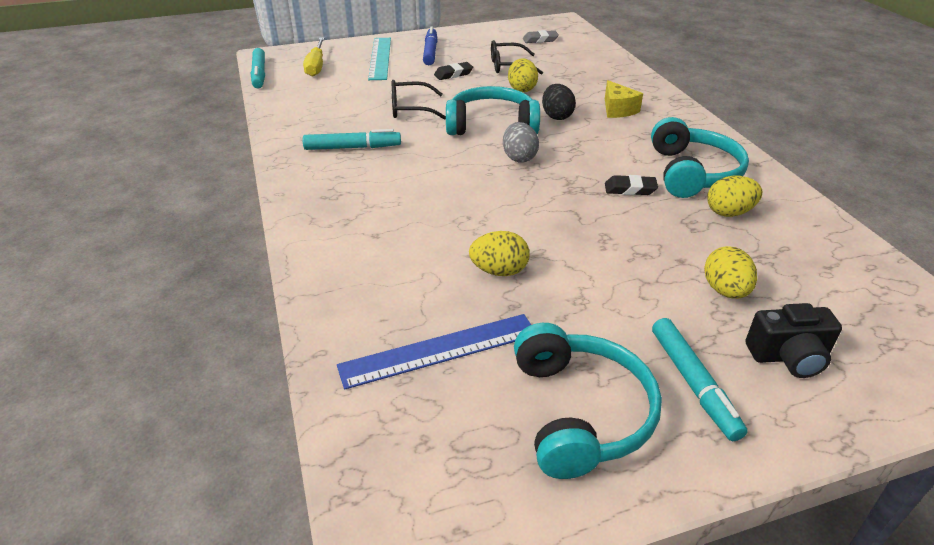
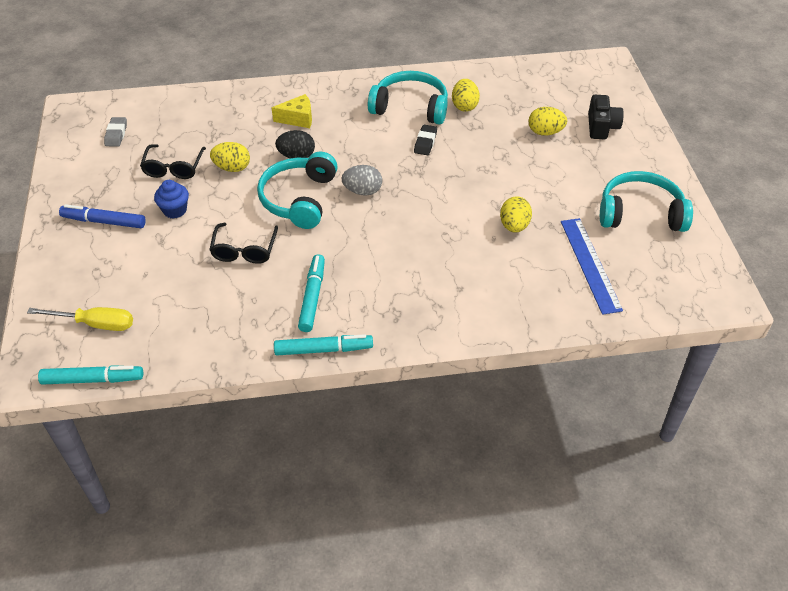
camera: 80 degrees left, 10 degrees up
(380, 58) = (100, 265): turquoise ruler -> none
(453, 74) = (175, 210): black eraser -> blue cupcake
(693, 383) = (620, 166): turquoise marker -> turquoise marker (323, 349)

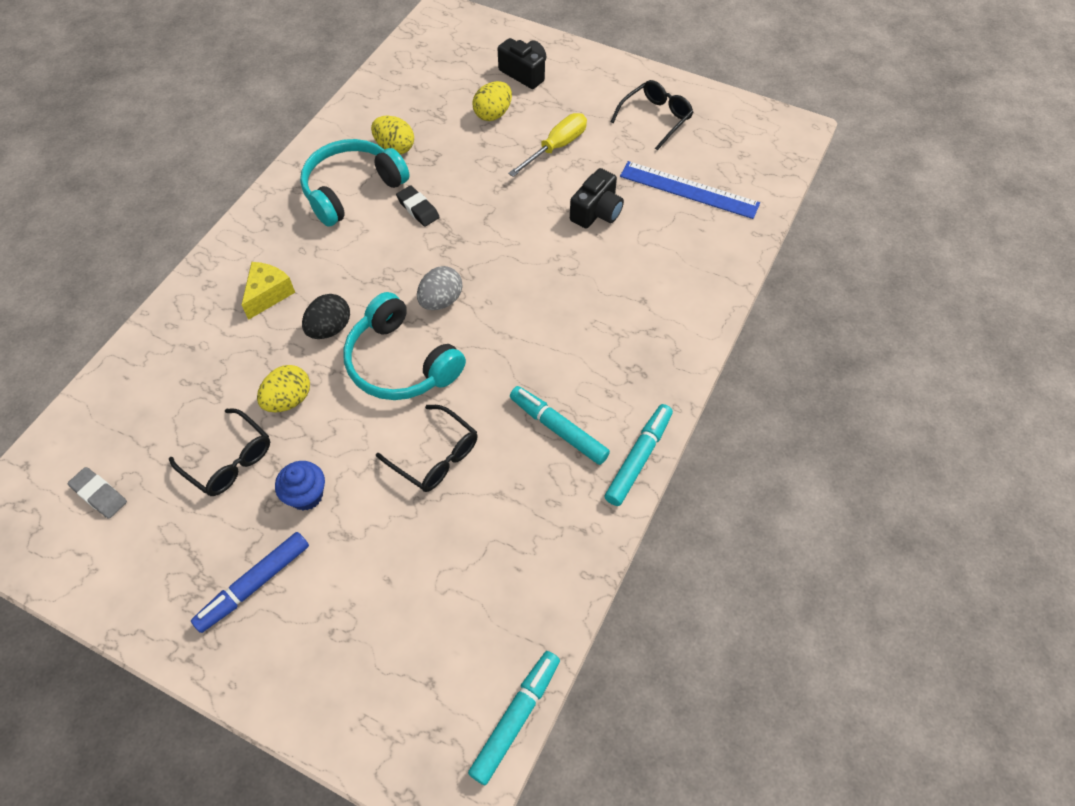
camera: 55 degrees left, 10 degrees up
(95, 324) = (426, 675): yellow screwdriver -> yellow screwdriver (556, 147)
(514, 226) = (596, 212): yellow egg -> black camera
(640, 213) = (655, 118): turquoise headphones -> black glasses

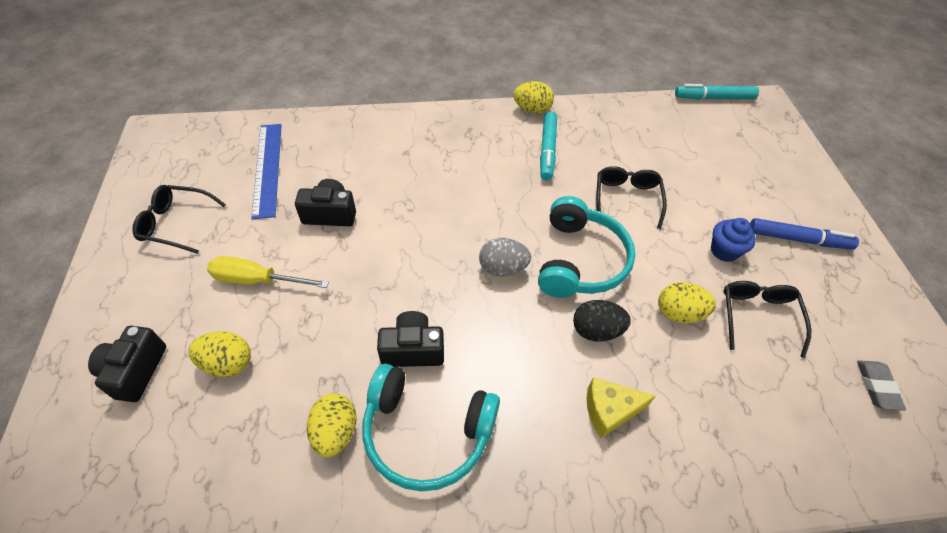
camera: 125 degrees left, 5 degrees down
(418, 209) = (413, 349): black eraser -> black camera
(638, 458) = (532, 109): turquoise marker -> yellow egg

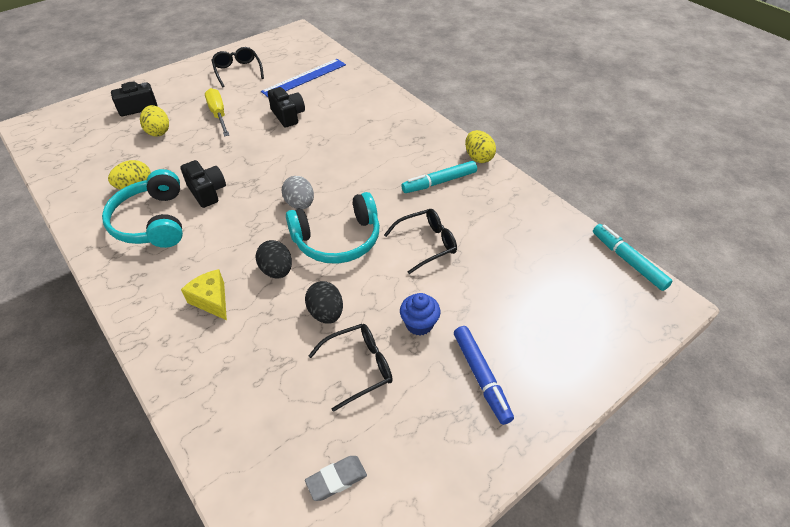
camera: 60 degrees right, 5 degrees down
(679, 313) = (326, 313): yellow egg -> black egg

